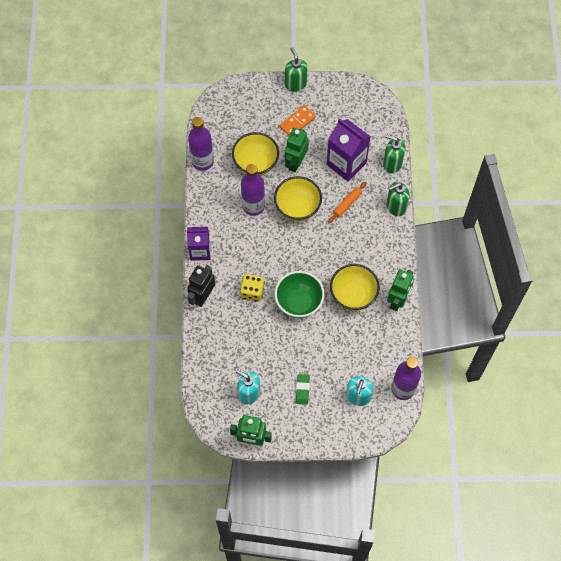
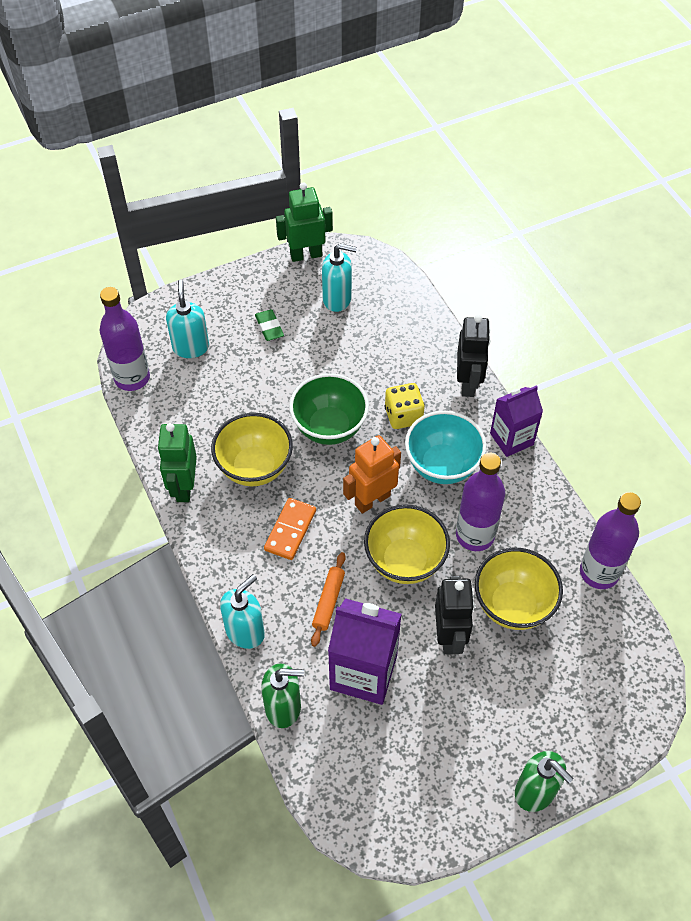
camera: 155 degrees right, 10 degrees down
(248, 252) = (442, 465): none -> turquoise bowl
(295, 162) = (449, 636): green robot -> black robot
(297, 122) = (488, 714): orange domino -> orange domino (290, 530)
(297, 248) = (372, 500): none -> orange robot
(395, 207) = (245, 631): green soap dispenser -> turquoise soap dispenser

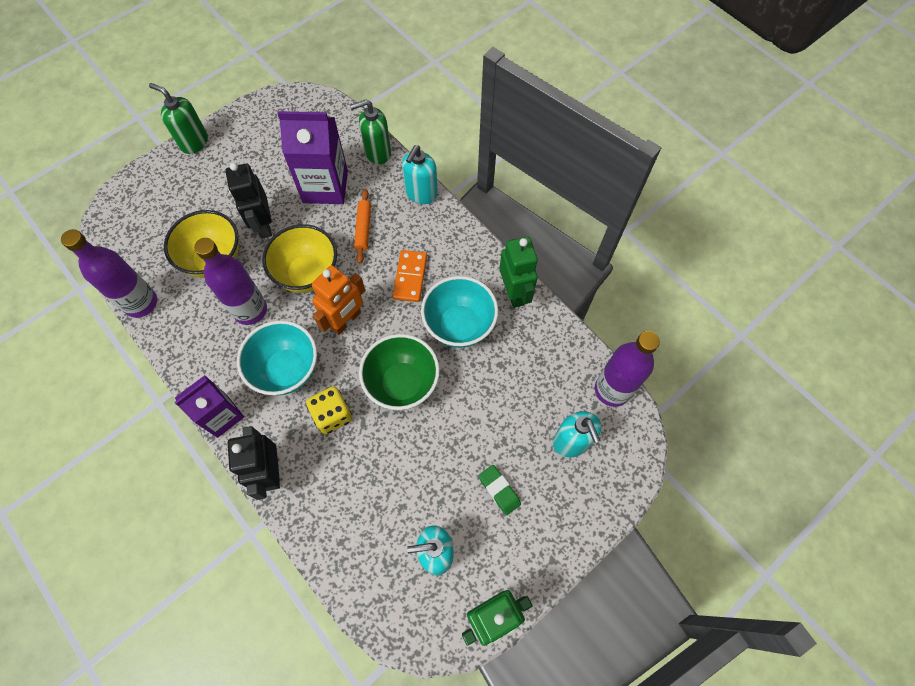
camera: 165 degrees right, 10 degrees up
(254, 467) = (459, 325): yellow bowl -> turquoise bowl

